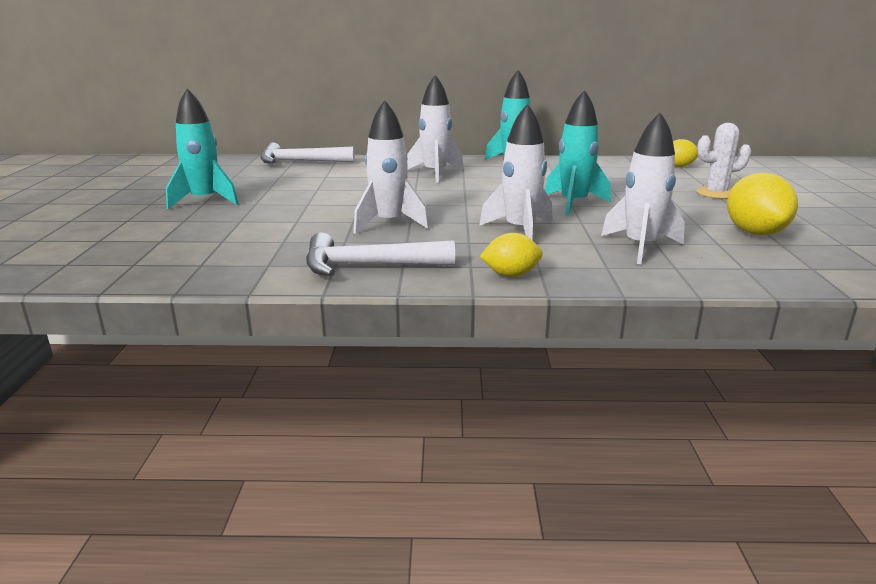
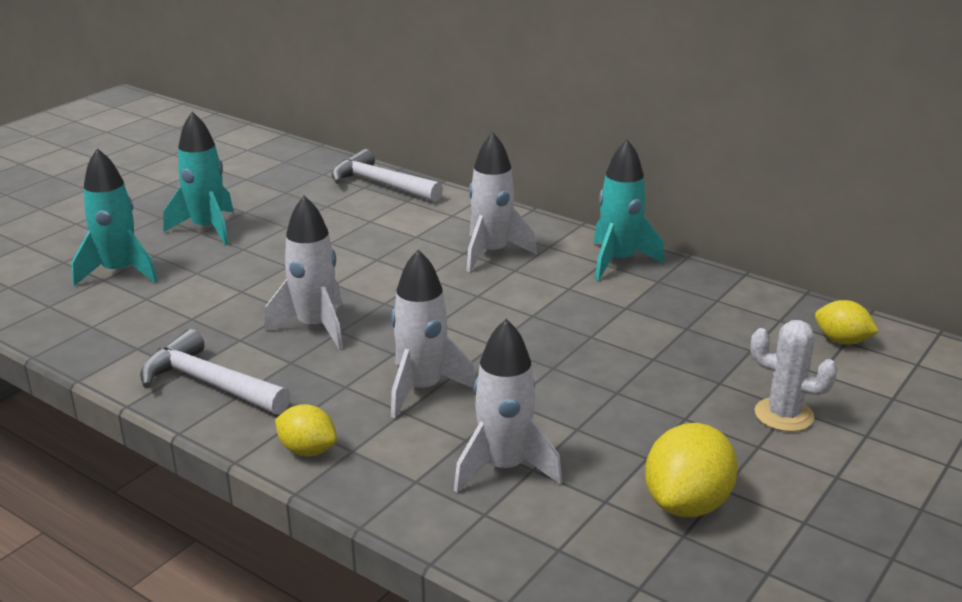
camera: 35 degrees right, 5 degrees up
(573, 204) = (558, 366): turquoise rocket -> turquoise rocket (119, 272)

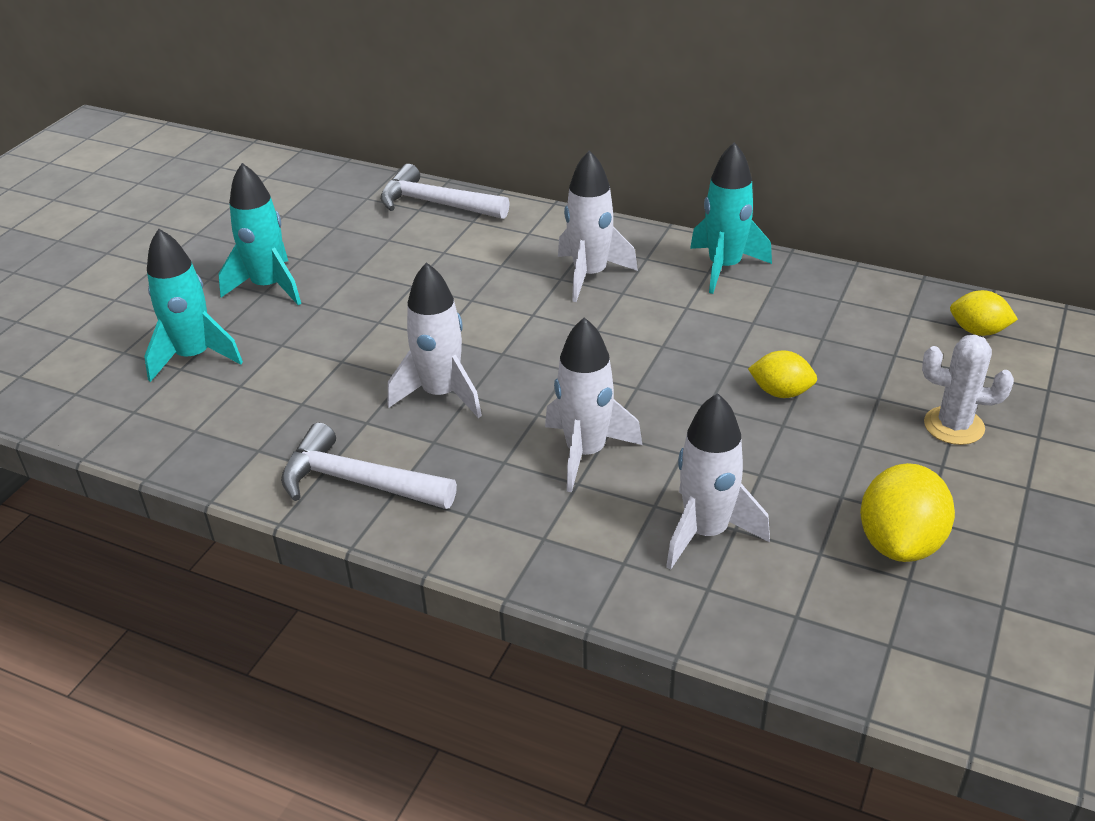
camera: 10 degrees left, 10 degrees up
(307, 450) = (497, 546): yellow lemon -> yellow lemon (781, 392)

